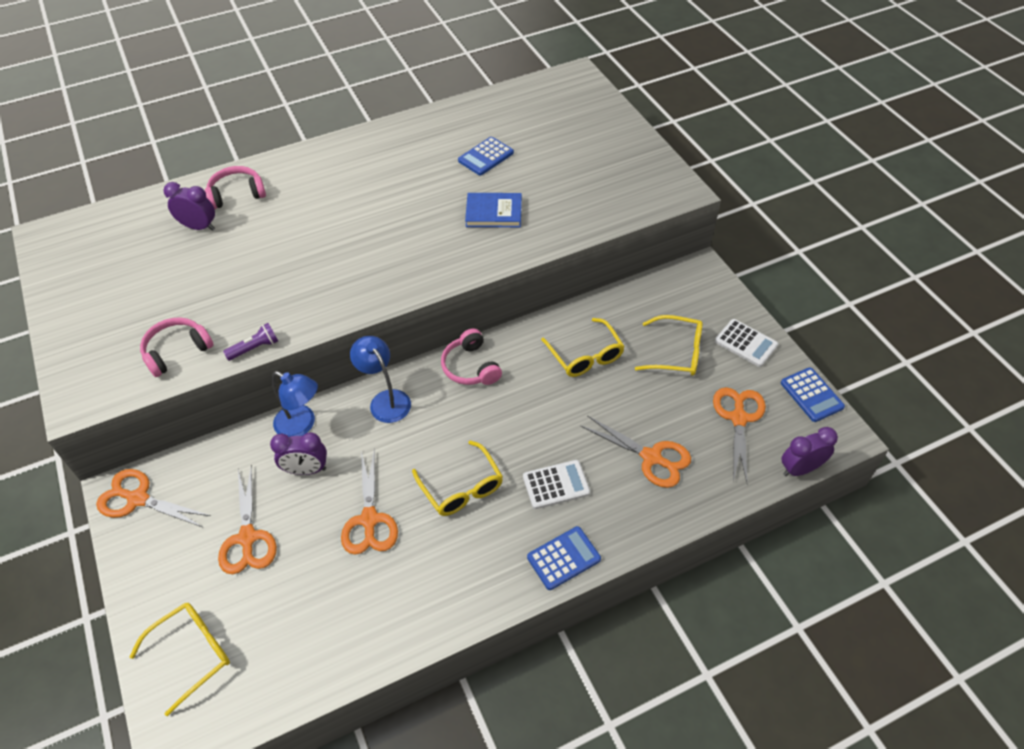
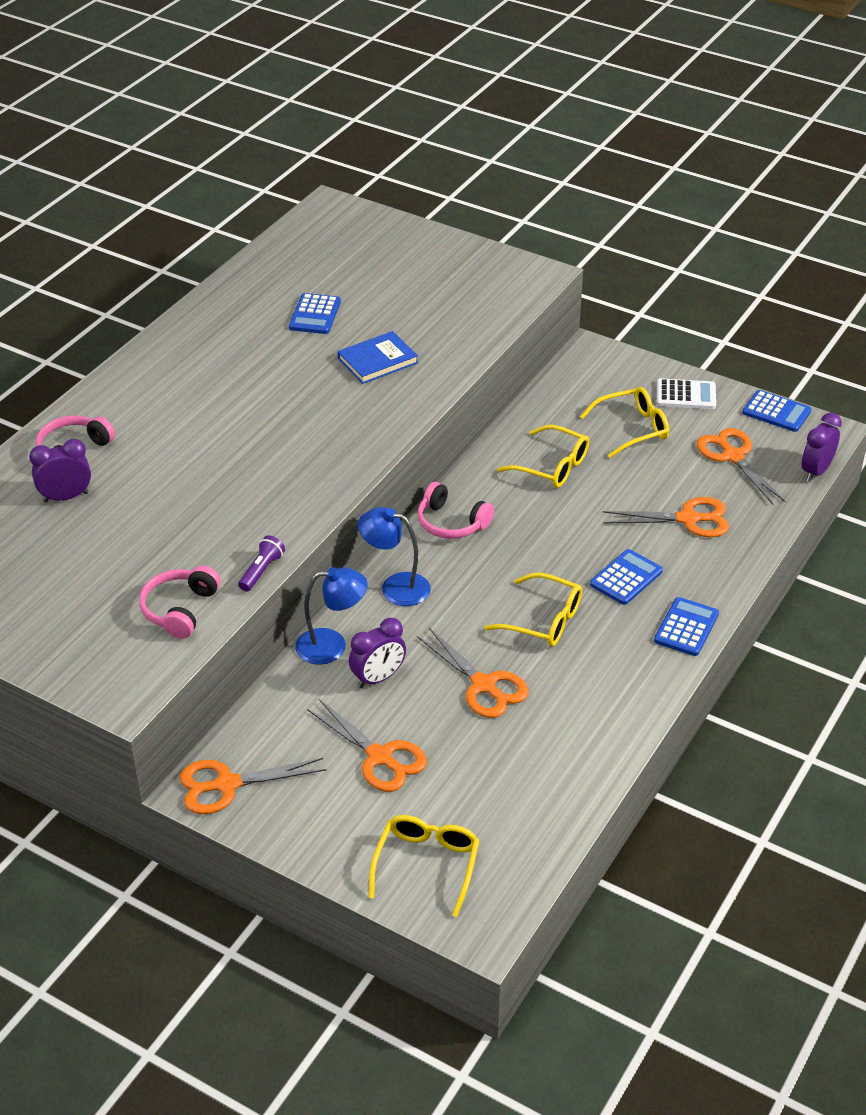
camera: 35 degrees left, 10 degrees down
(556, 485) = (626, 578): white calculator -> blue calculator

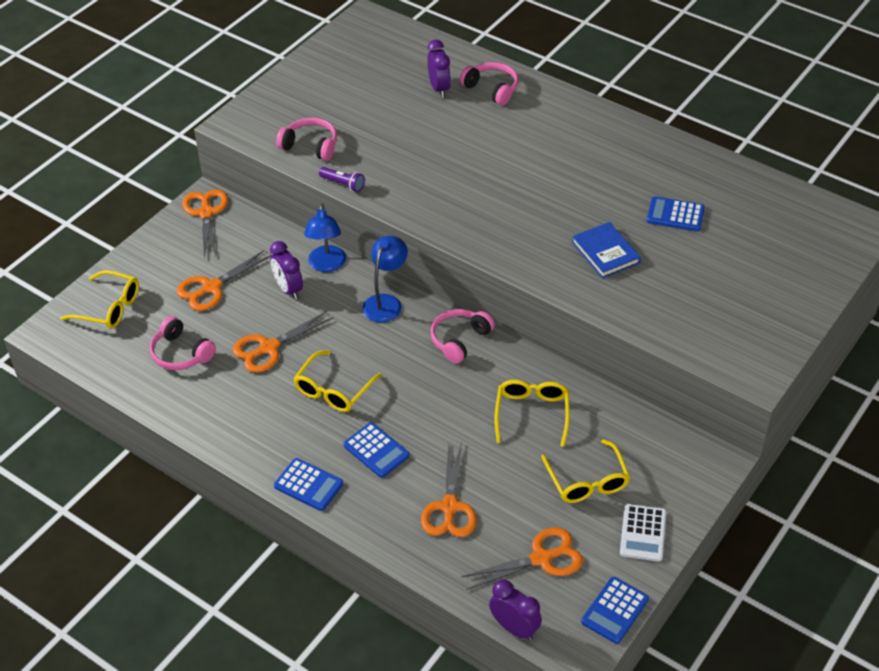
camera: 95 degrees right, 5 degrees up
(504, 771) = (181, 353): none -> pink headphones
(552, 466) = (532, 414): yellow glasses -> yellow glasses turned 150 degrees clockwise

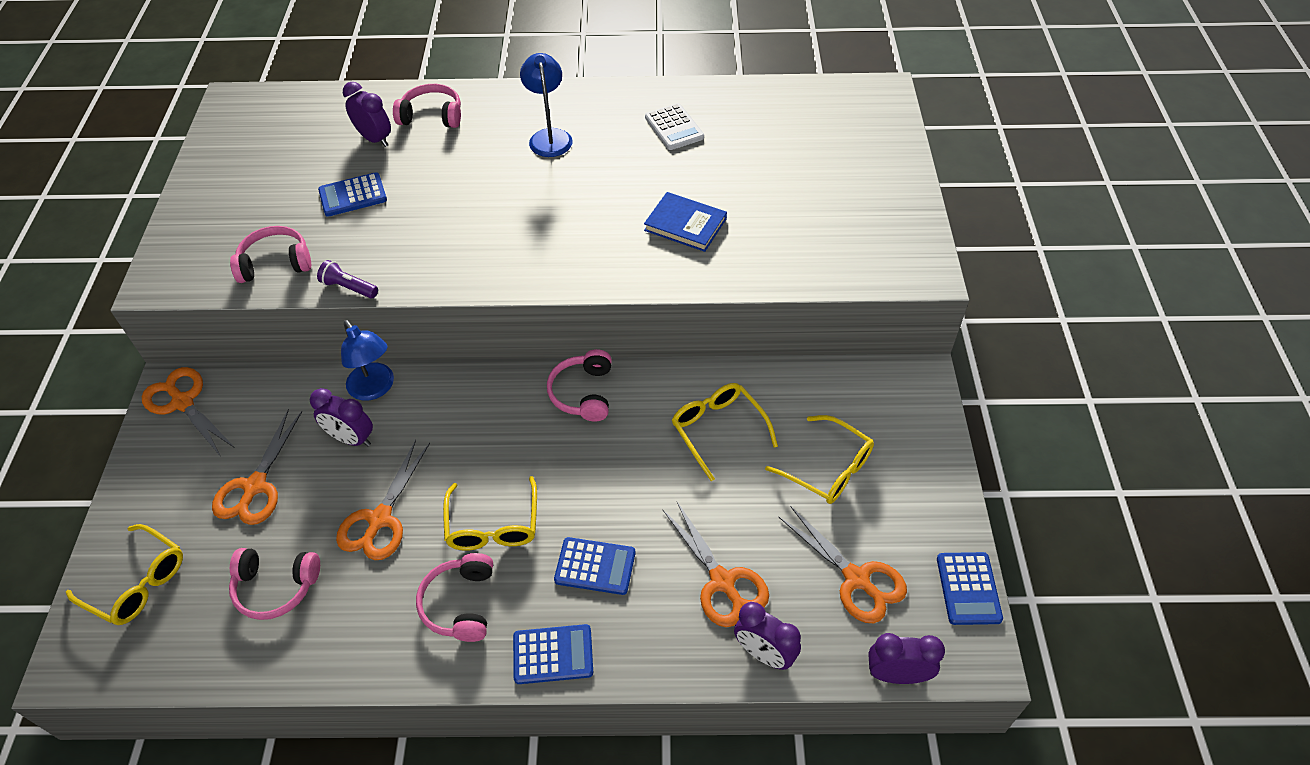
camera: 35 degrees left, 5 degrees up
(109, 308) = (137, 583): yellow glasses -> yellow glasses turned 45 degrees clockwise
(277, 424) = (460, 604): none -> pink headphones
(343, 184) = (349, 287): purple flashlight -> purple flashlight turned 150 degrees counterclockwise
(386, 302) = (473, 395): blue lamp -> blue lamp (549, 136)
(438, 563) = (764, 654): none -> purple clock
(541, 558) = (856, 579): orange scissors -> orange scissors turned 105 degrees clockwise
(643, 533) = (922, 490): white calculator -> white calculator (674, 127)
(675, 215) = (716, 157): blue calculator -> blue calculator (353, 195)

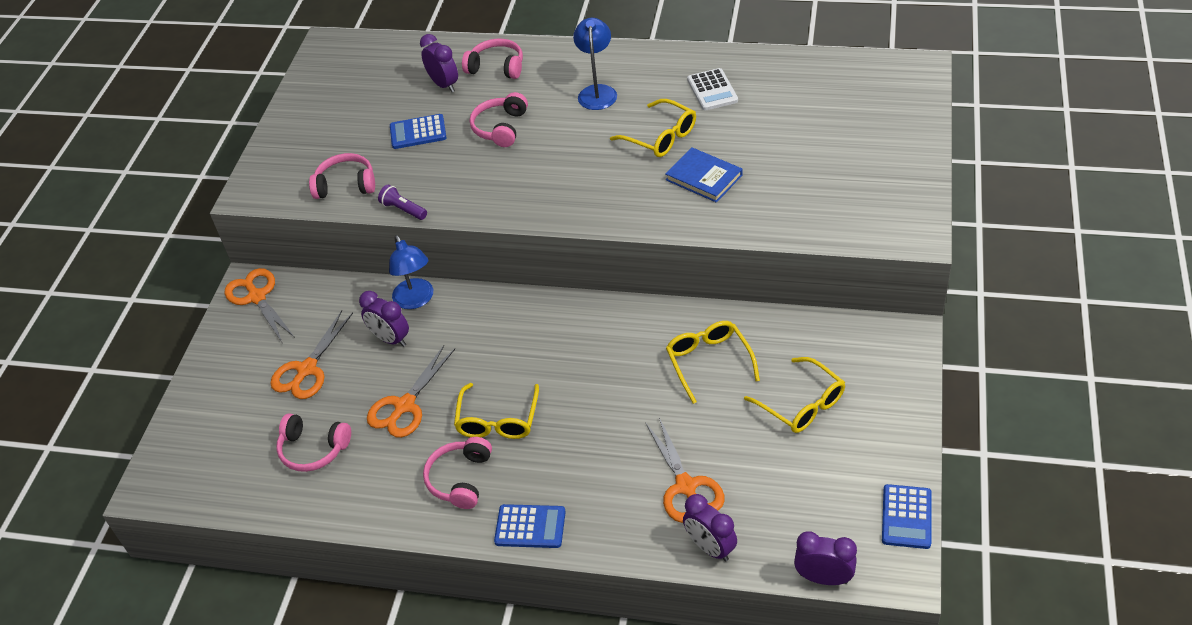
camera: 15 degrees right, 5 degrees down
(137, 583) = (206, 434): yellow glasses -> yellow glasses (660, 137)
(583, 393) = (594, 320): pink headphones -> pink headphones (500, 128)
(595, 566) = (578, 462): blue calculator -> none
(856, 579) = (806, 498): orange scissors -> none

